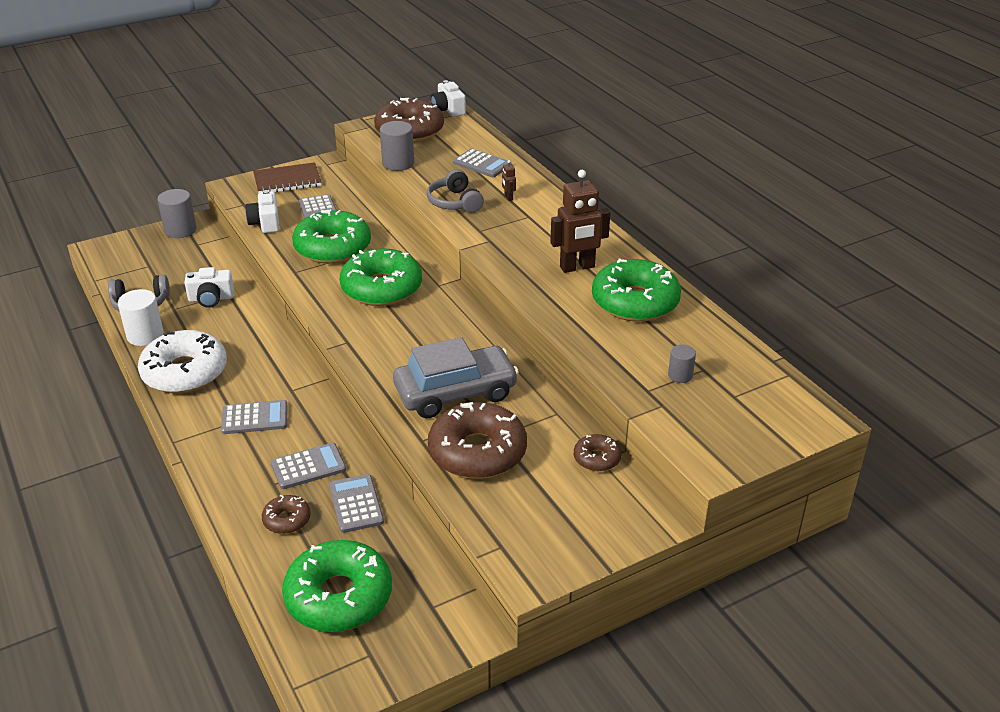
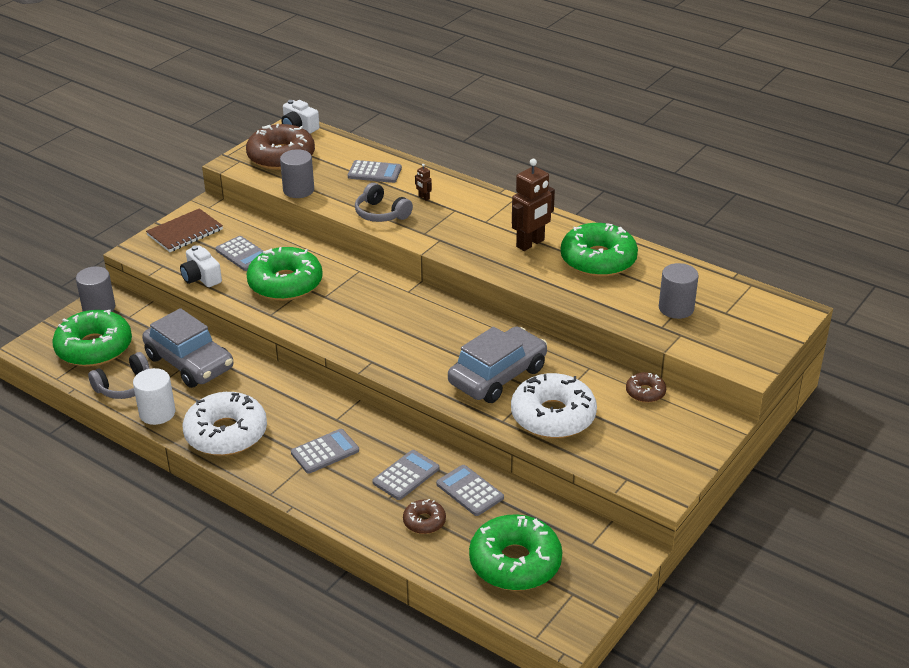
camera: 25 degrees left, 0 degrees up
(211, 299) = (190, 363): white camera -> grey car
(381, 288) = (361, 307): green donut -> green donut (94, 348)
(477, 452) = (553, 416): brown donut -> white donut
(680, 375) = (676, 308): grey cylinder -> grey cylinder, size x1.71

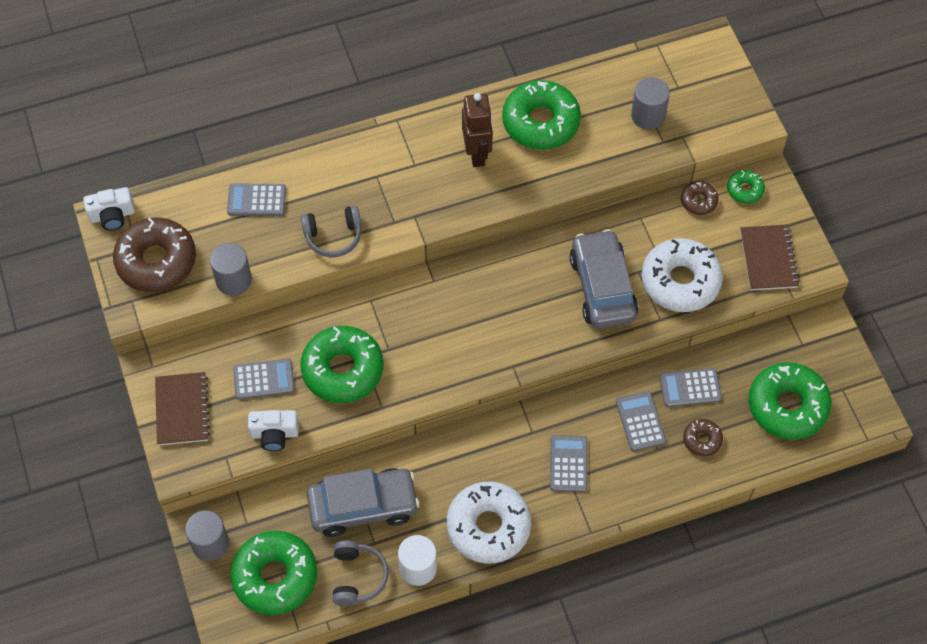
camera: 55 degrees left, 25 degrees up
(374, 172) = (256, 200): grey calculator -> grey calculator turned 135 degrees counterclockwise
(423, 197) = (335, 187): brown robot -> none
(637, 459) = (768, 259): none -> brown notebook
(690, 414) = (745, 190): none -> green donut

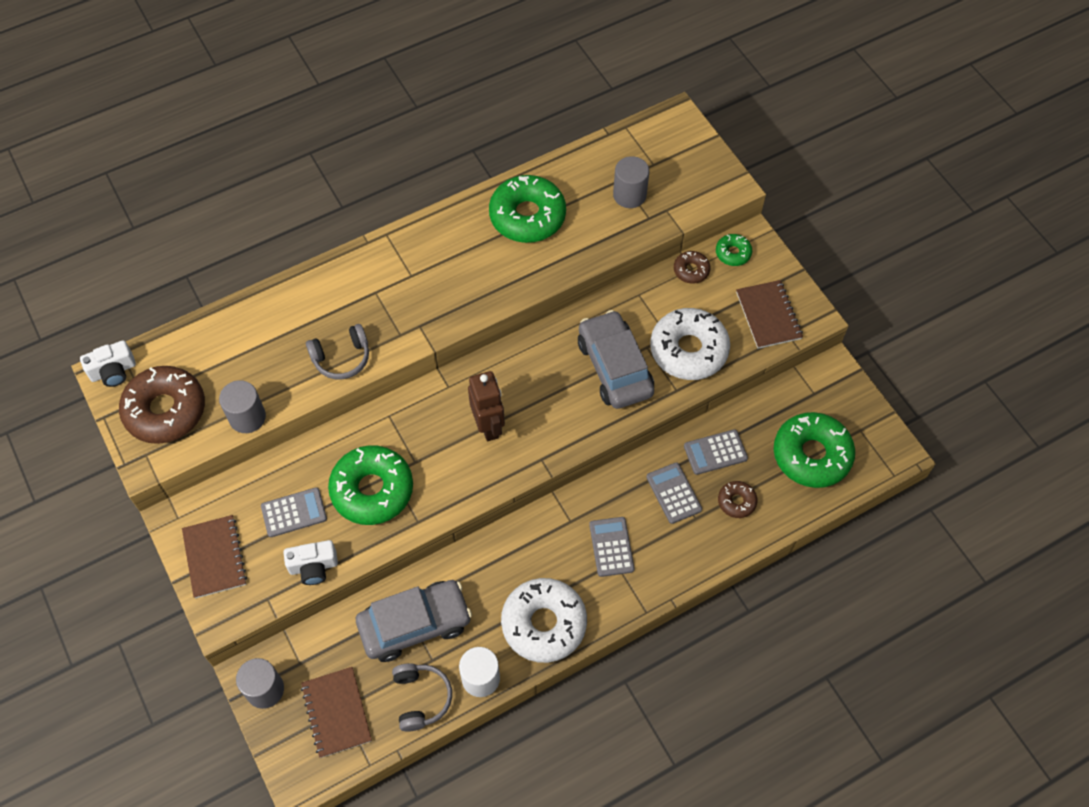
camera: 10 degrees left, 0 degrees up
(256, 200) = (258, 334): grey calculator -> none
(275, 576) = (337, 712): green donut -> brown notebook
(477, 153) = (471, 255): brown robot -> brown robot (488, 426)

